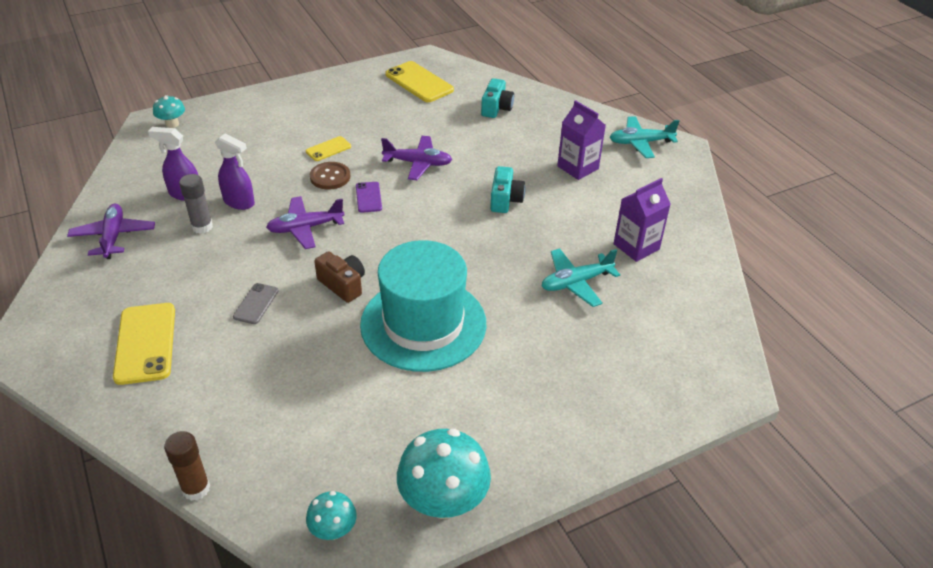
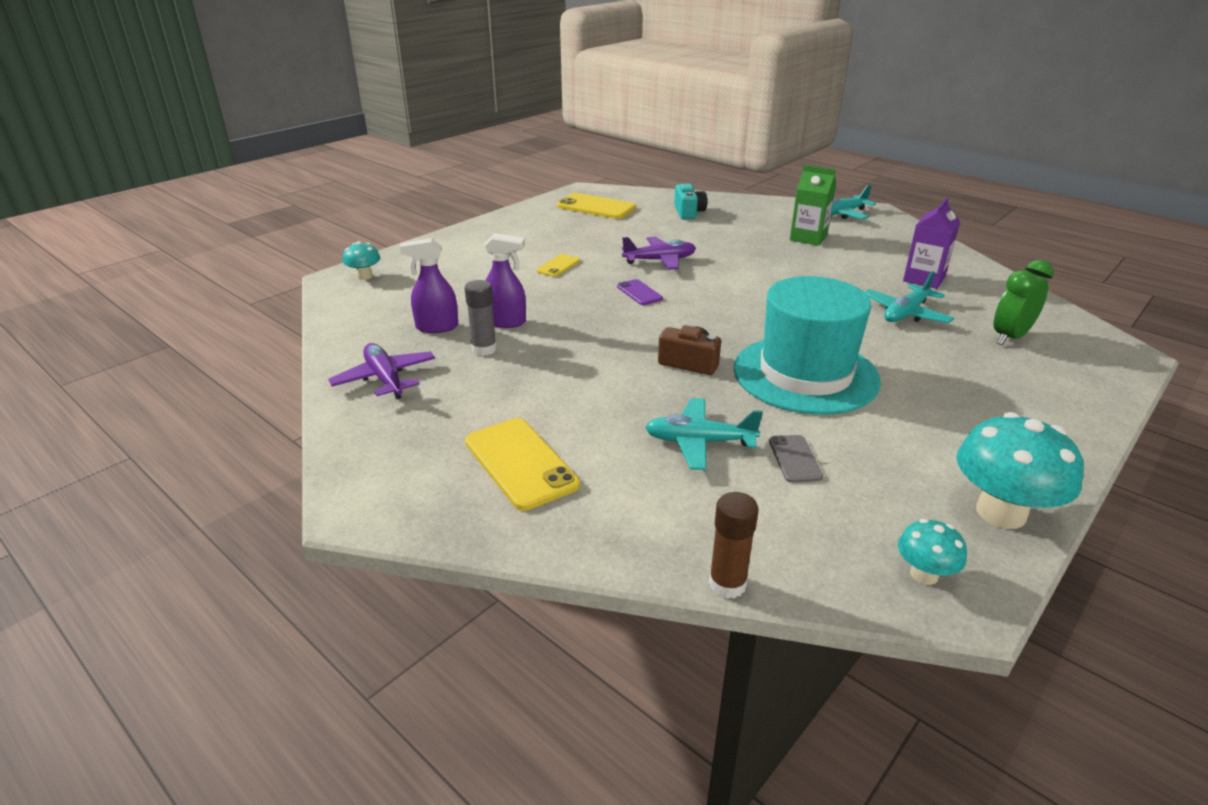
camera: 20 degrees left, 10 degrees down
(256, 304) = (613, 398): grey phone -> grey phone (794, 459)
(282, 364) = (699, 442): none -> turquoise plane
(305, 228) = (600, 327): purple plane -> none
(330, 177) = (583, 285): brown button -> none
(505, 200) = (772, 270): turquoise camera -> none
(578, 167) = (808, 238): purple carton -> green carton
(643, 336) = (1010, 337): none -> green clock

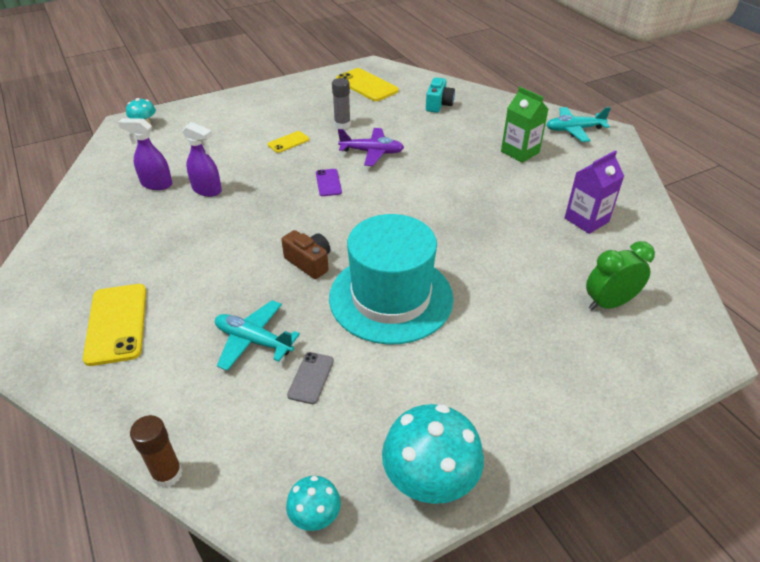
camera: 20 degrees right, 10 degrees up
(385, 379) = (88, 224): purple plane -> none
(484, 349) = (172, 213): grey glue stick -> grey glue stick (342, 125)
(905, 313) = (534, 254): turquoise plane -> none

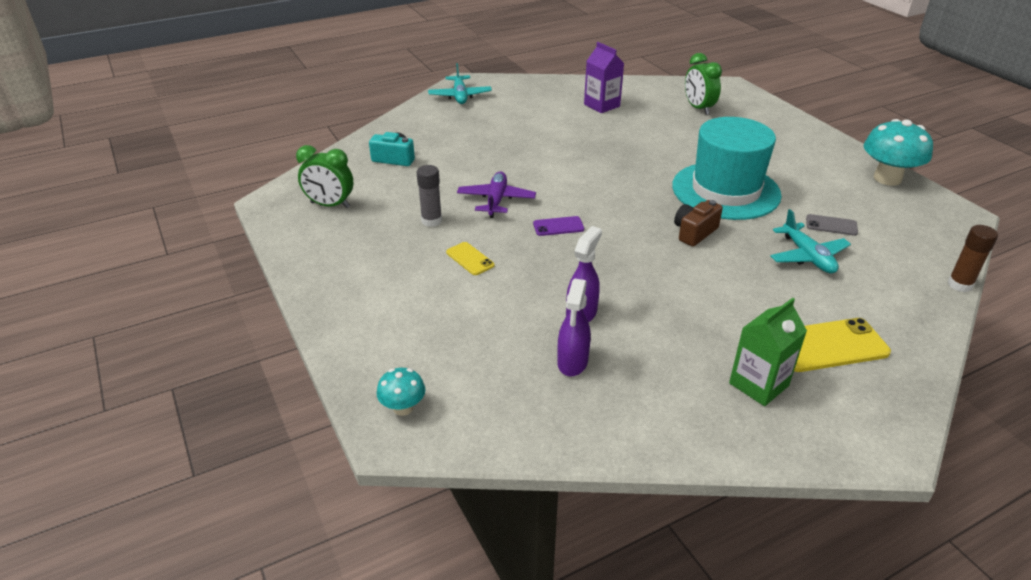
camera: 90 degrees left, 5 degrees down
(253, 341) = (807, 256): turquoise plane -> turquoise plane turned 45 degrees counterclockwise
(315, 516) = (942, 218): turquoise mushroom -> none
(366, 85) = (330, 205): yellow phone -> green clock
(520, 152) = (498, 123): green carton -> green carton (758, 384)

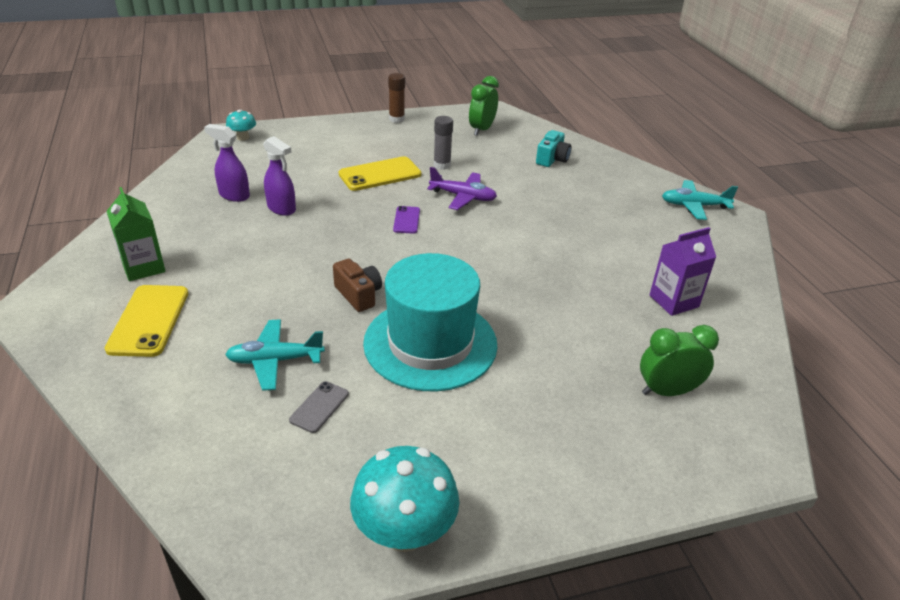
camera: 100 degrees right, 0 degrees up
(470, 259) = (380, 174): yellow phone -> yellow phone, size x1.85
(959, 285) = (146, 470): brown glue stick -> brown glue stick (396, 119)

